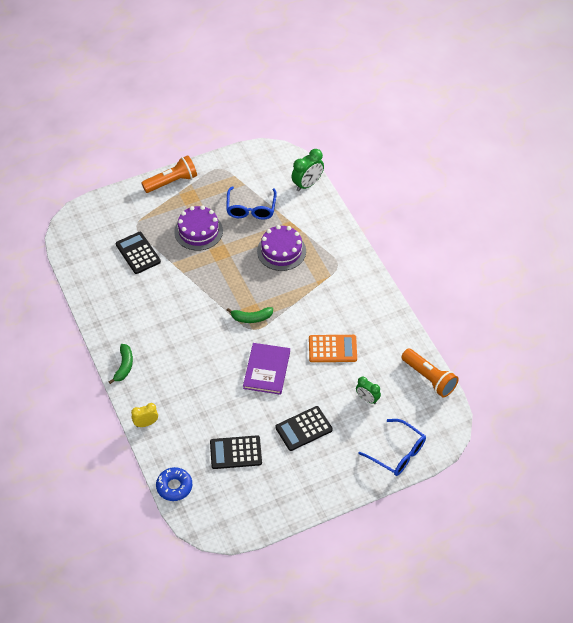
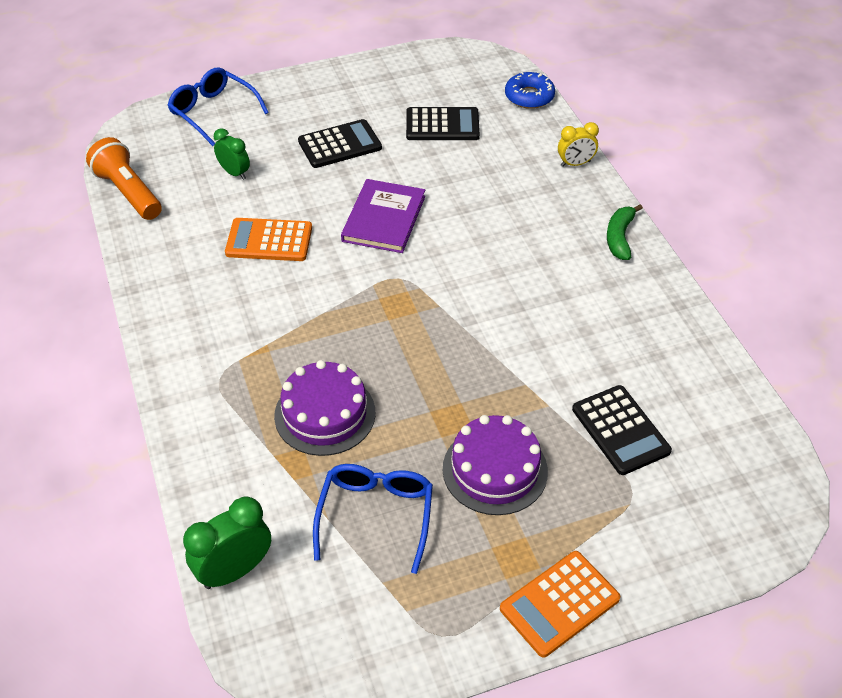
camera: 175 degrees left, 5 degrees down
(172, 182) = (559, 603): orange flashlight -> orange calculator
(251, 318) = (400, 295): green banana -> none

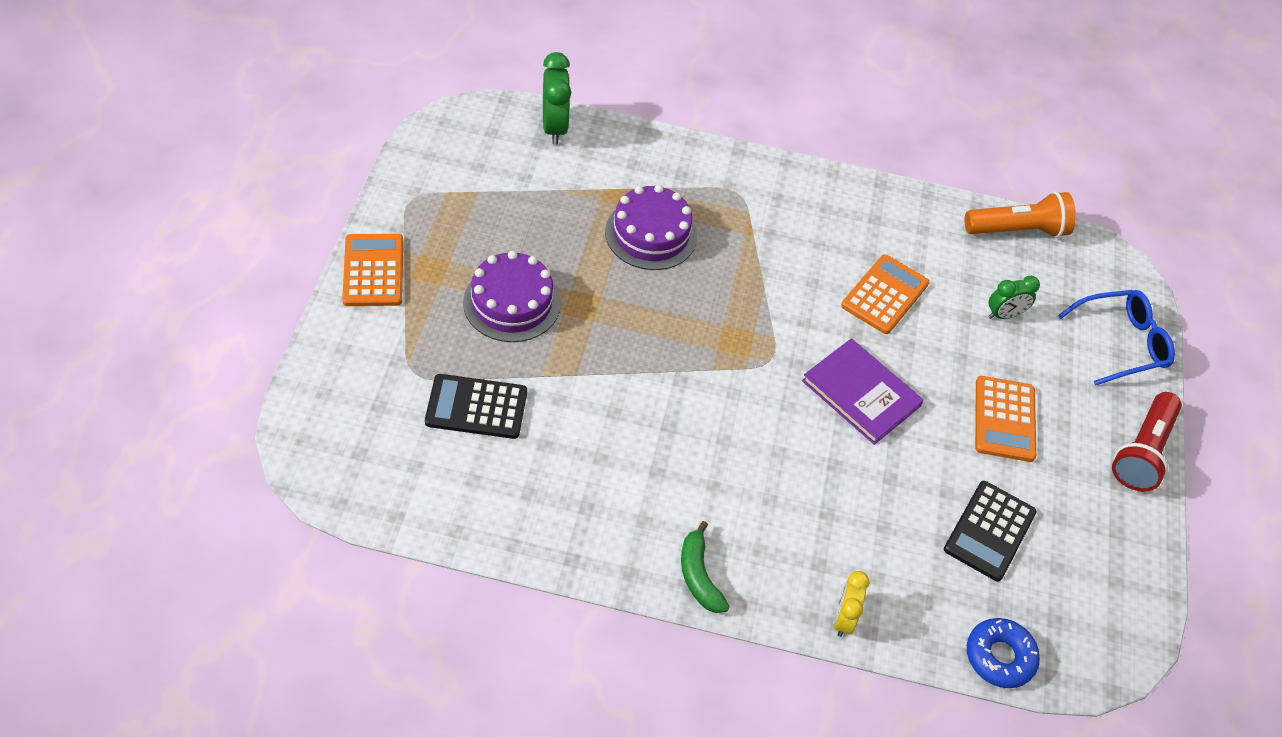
camera: 115 degrees right, 5 degrees up
(309, 81) = (1142, 452): none -> red flashlight
(340, 145) = (1004, 419): black calculator -> orange calculator
(376, 515) = (533, 215): blue glasses -> none
(619, 237) = (699, 576): green banana -> green banana turned 150 degrees counterclockwise

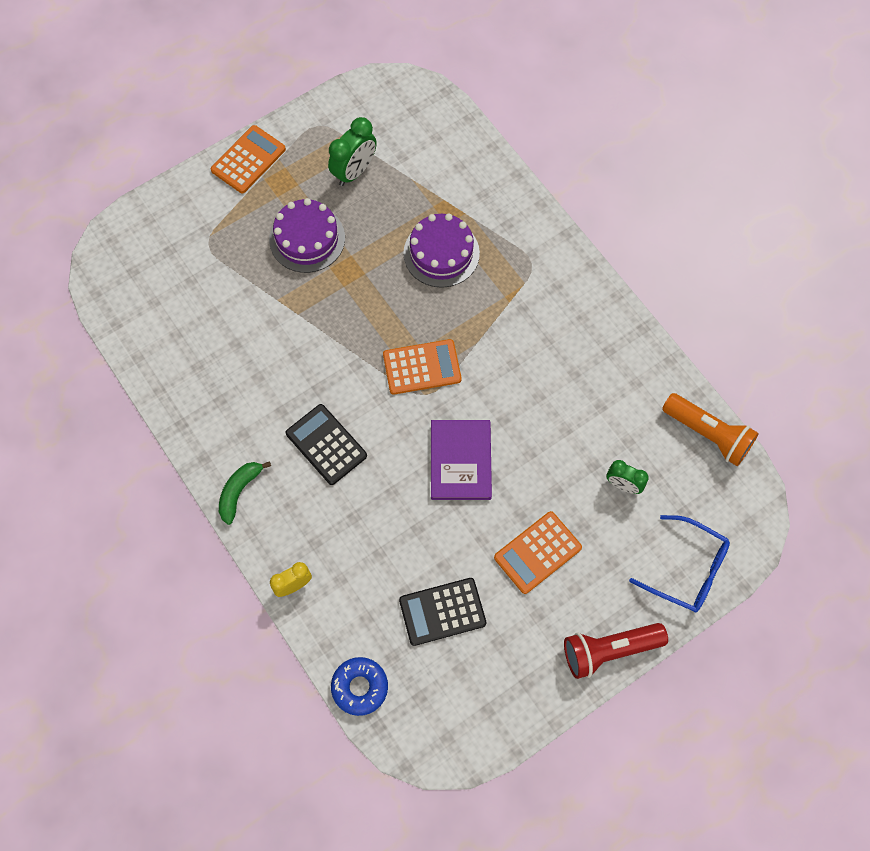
camera: 50 degrees right, 15 degrees up
(476, 407) = (221, 291): black calculator -> black calculator (326, 444)
(554, 127) = (457, 133): green clock -> green clock (354, 172)
(885, 295) = (553, 408): orange calculator -> orange calculator (422, 367)

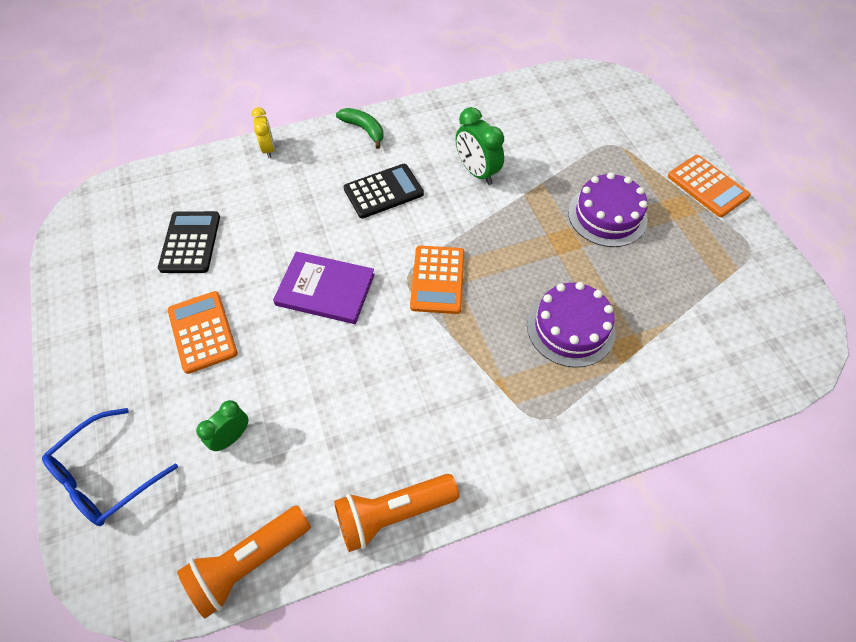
camera: 105 degrees right, 10 degrees down
(354, 172) = (687, 270): green clock -> green clock (477, 172)
(360, 687) = (163, 175): blue donut -> none
(609, 650) = (74, 368): red flashlight -> none
(639, 348) = (393, 513): none -> orange flashlight

